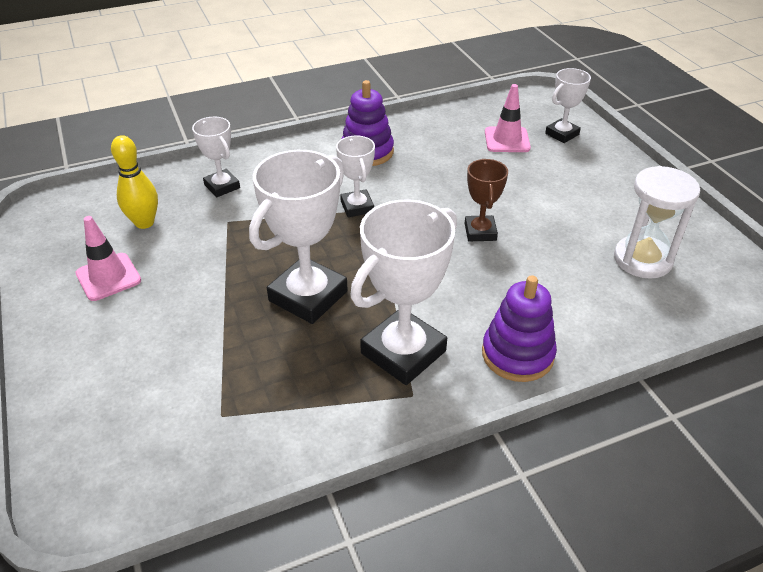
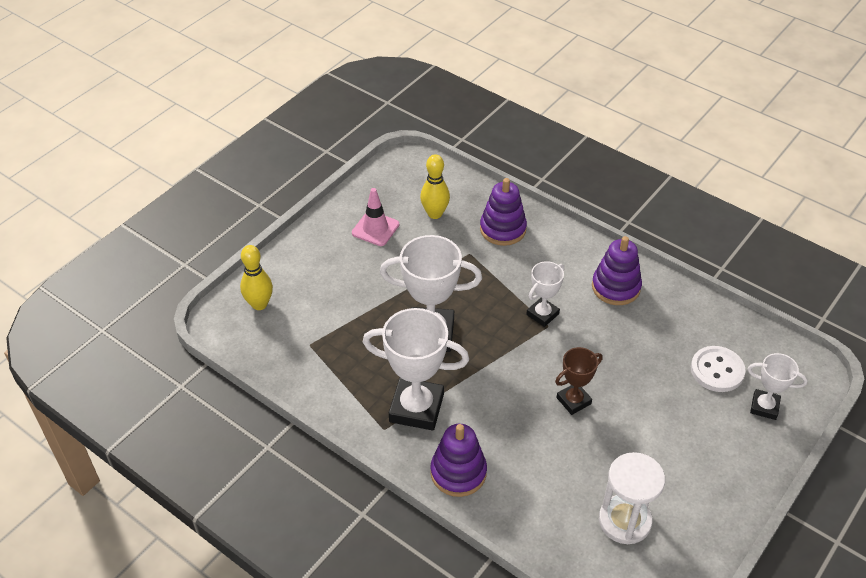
camera: 60 degrees right, 5 degrees up
(100, 443) = (259, 304): none -> yellow bowling pin
(222, 186) = (503, 229): white trophy -> purple stacking toy
(507, 140) = (717, 370): pink traffic cone -> white button

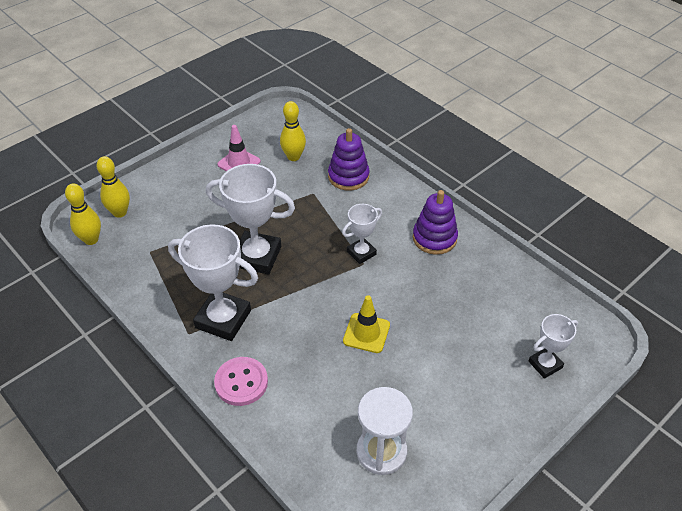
camera: 10 degrees right, 0 degrees up
(238, 340) = (91, 240): none -> yellow bowling pin
(458, 472) = (241, 382): purple stacking toy -> pink button
(573, 401) = (366, 333): brown trophy -> yellow traffic cone
(717, 370) = (508, 324): white button -> none
(764, 407) = (545, 364): white trophy -> white trophy turned 60 degrees counterclockwise

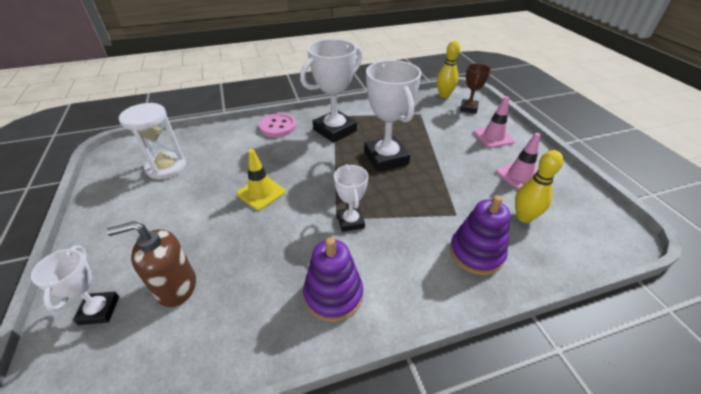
camera: 115 degrees right, 5 degrees down
(120, 212) = (468, 108): yellow bowling pin -> brown trophy
(178, 186) = (493, 137): none -> pink traffic cone
(257, 256) = (386, 158): white trophy -> white trophy turned 60 degrees counterclockwise
(495, 330) = (176, 287): none -> brown soap dispenser

